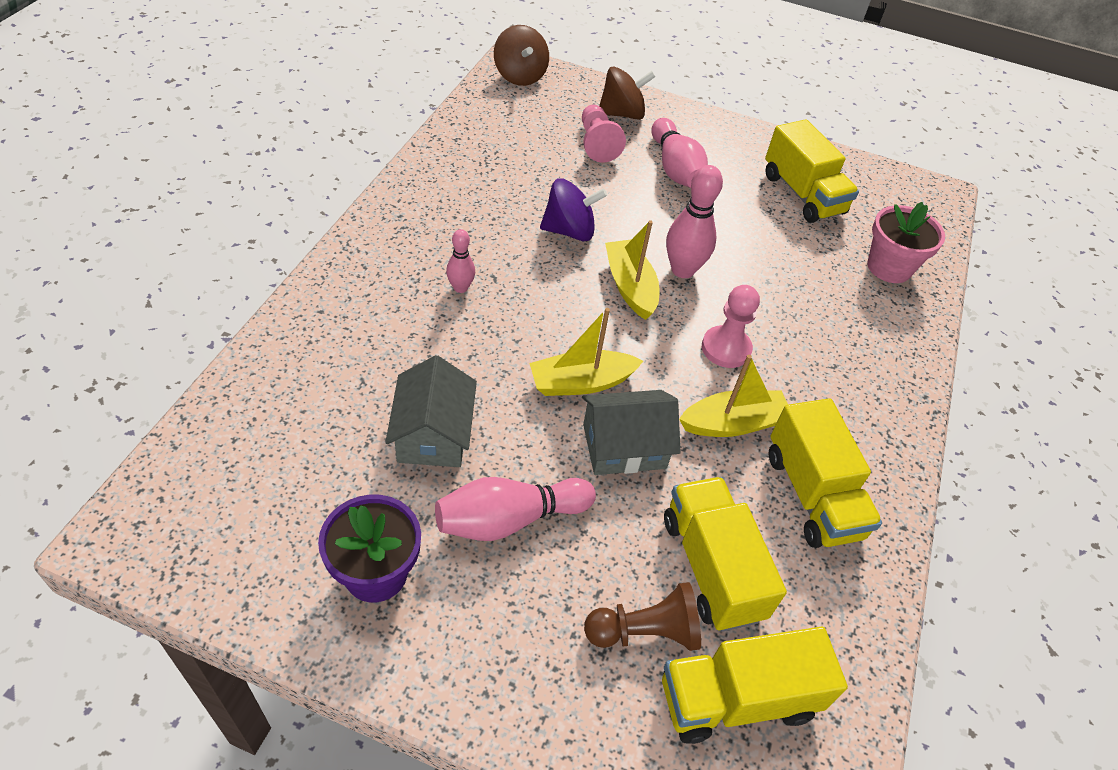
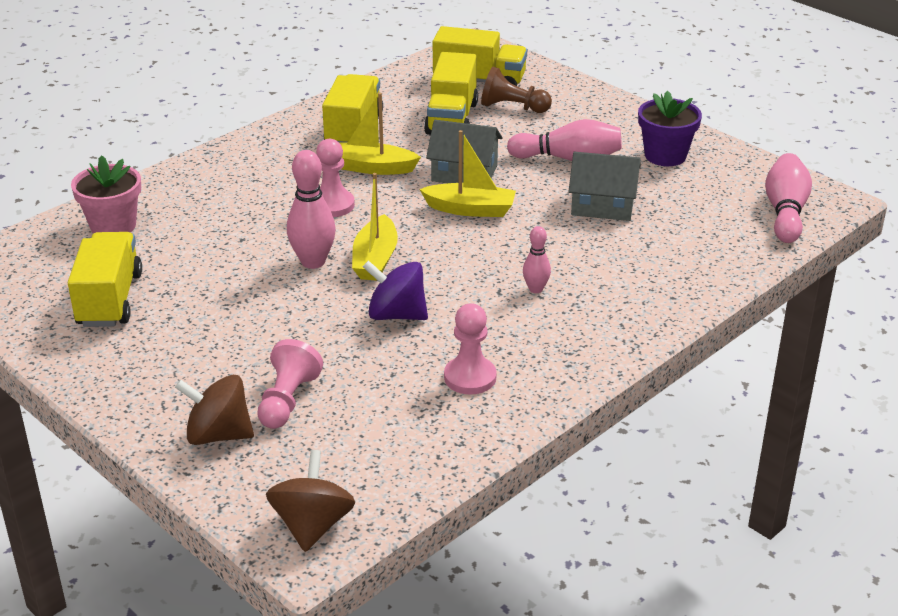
camera: 150 degrees left, 15 degrees down
(433, 434) = (602, 205): grey house -> grey house turned 75 degrees clockwise
(475, 187) = (470, 377): none -> pink pawn
(675, 169) = (222, 353): pink bowling pin -> pink bowling pin (785, 212)

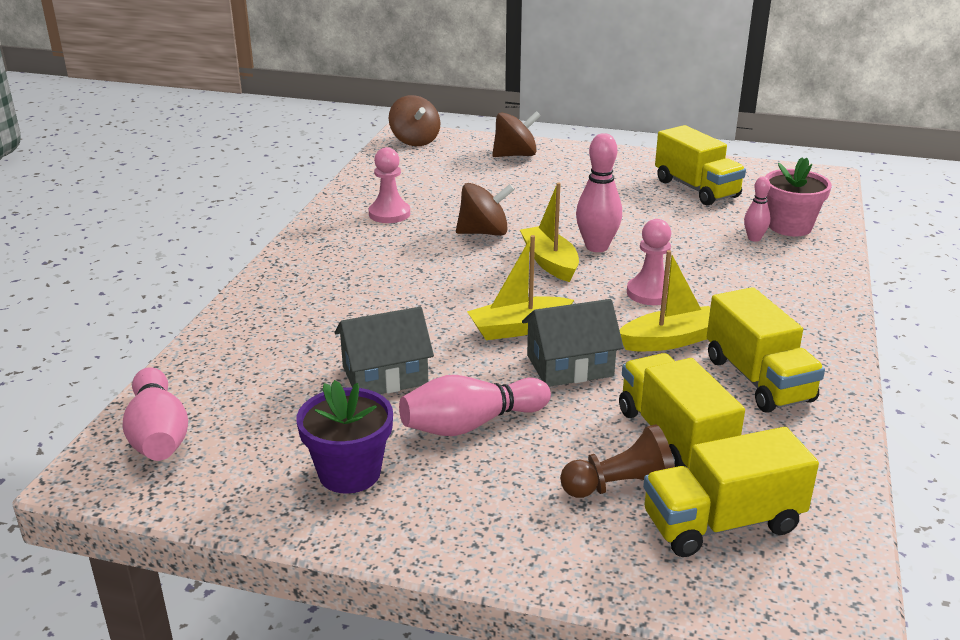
camera: 150 degrees right, 5 degrees down
(287, 401) = (496, 176): pink pawn -> none
(396, 315) = (484, 233): purple spinning top -> brown spinning top
(535, 289) = (389, 278): pink bowling pin -> pink bowling pin (754, 238)

